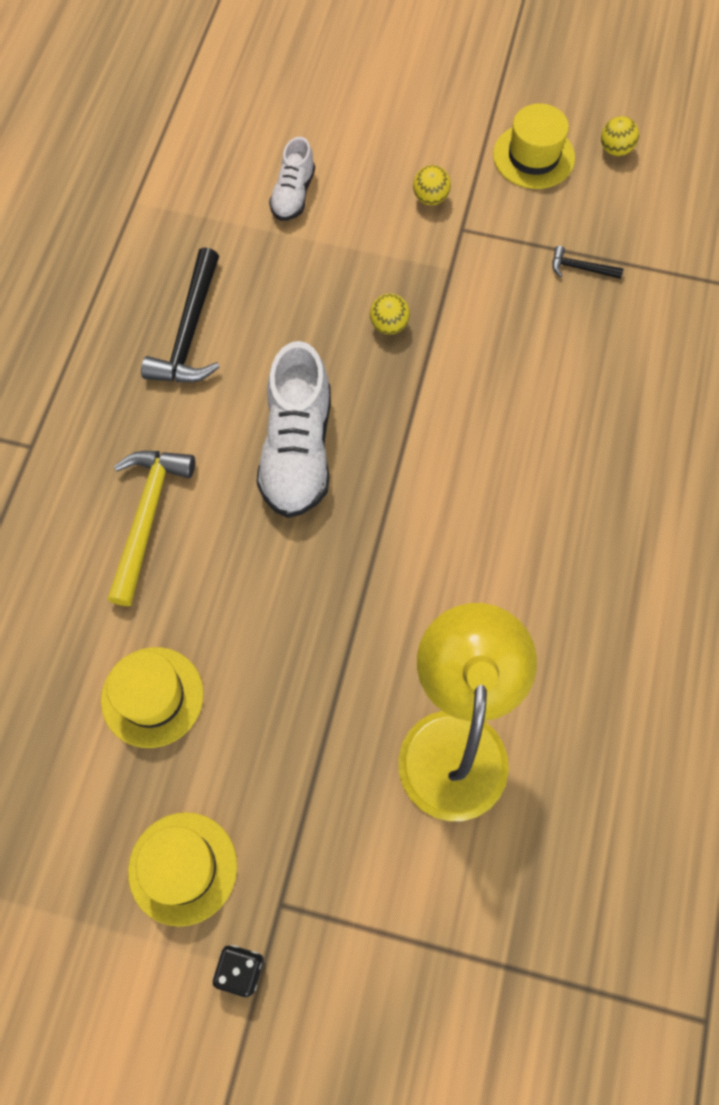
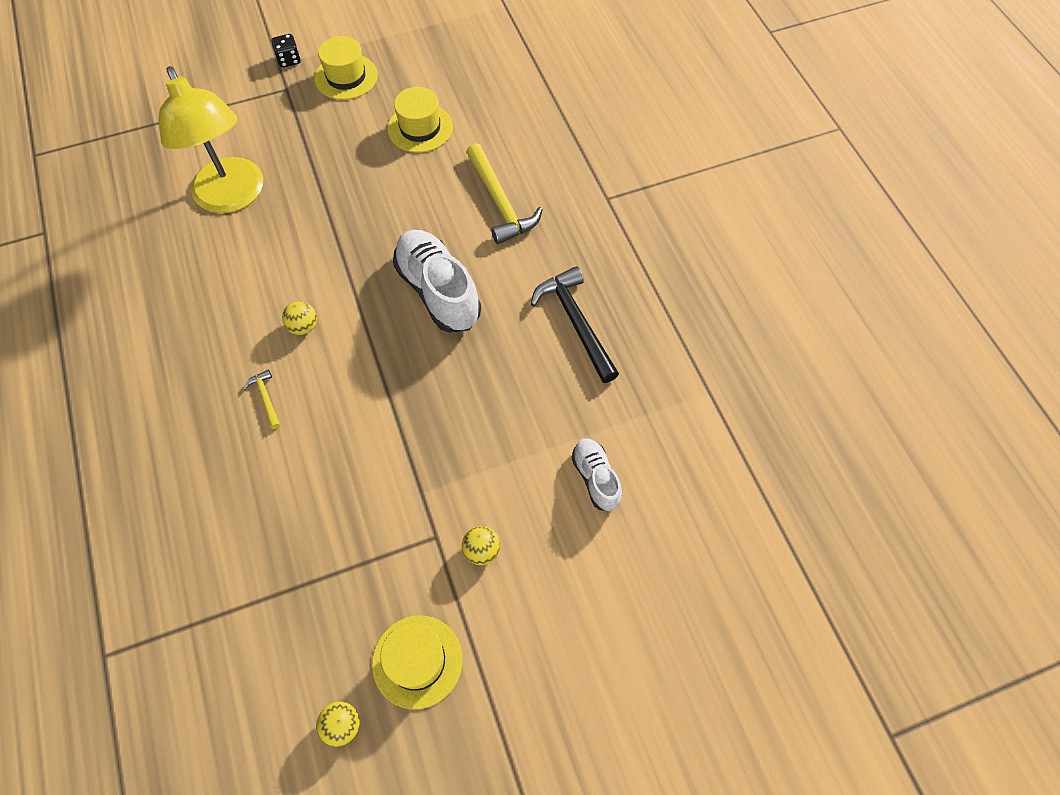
camera: 145 degrees right, 5 degrees down
(389, 325) = (438, 414): yellow ball -> yellow ball (303, 326)
(546, 441) = (266, 398): none -> yellow hammer
(580, 268) = (311, 564): black hammer -> none

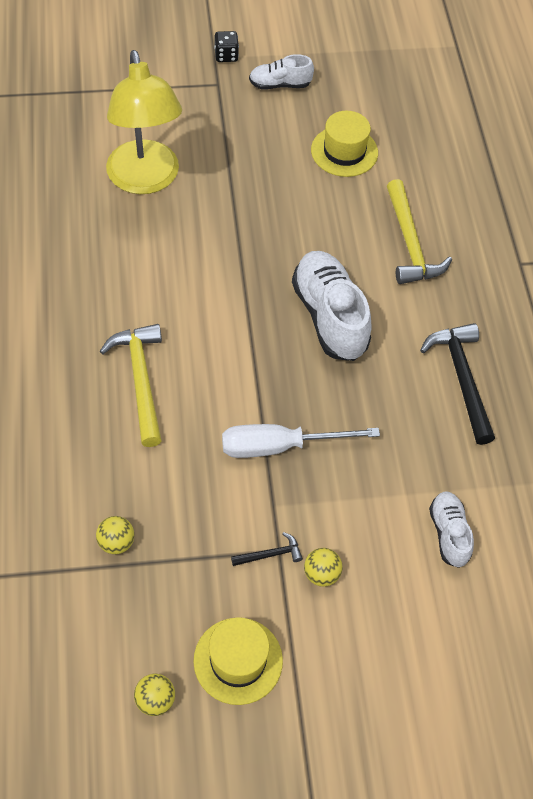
camera: 10 degrees right, 5 degrees down
(266, 398) = (141, 380): yellow hammer -> yellow hammer, size x2.11
(303, 326) = (190, 320): yellow ball -> yellow ball (116, 542)
(346, 77) = (280, 84): yellow hat -> white shoe
(415, 431) = (279, 446): none -> white screwdriver
(428, 543) = (270, 554): none -> black hammer

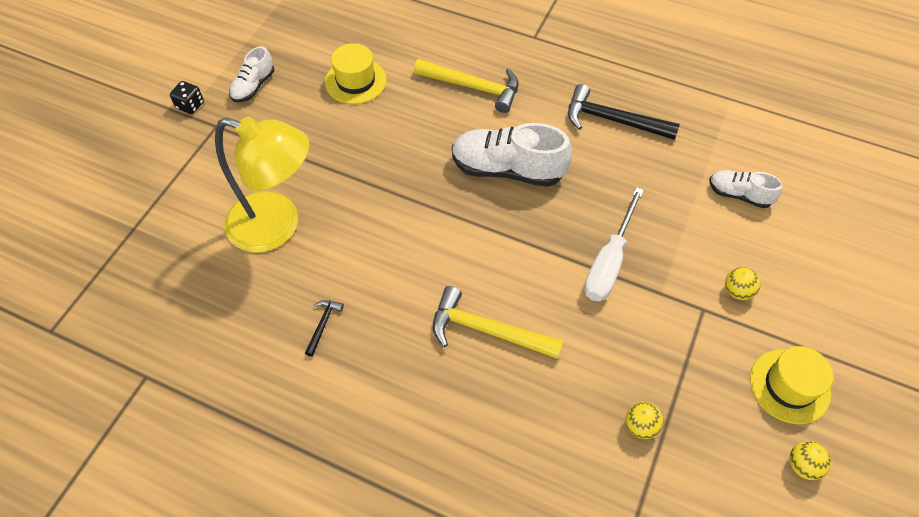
camera: 55 degrees left, 0 degrees up
(270, 554) = (704, 317): black hammer -> black hammer (323, 324)

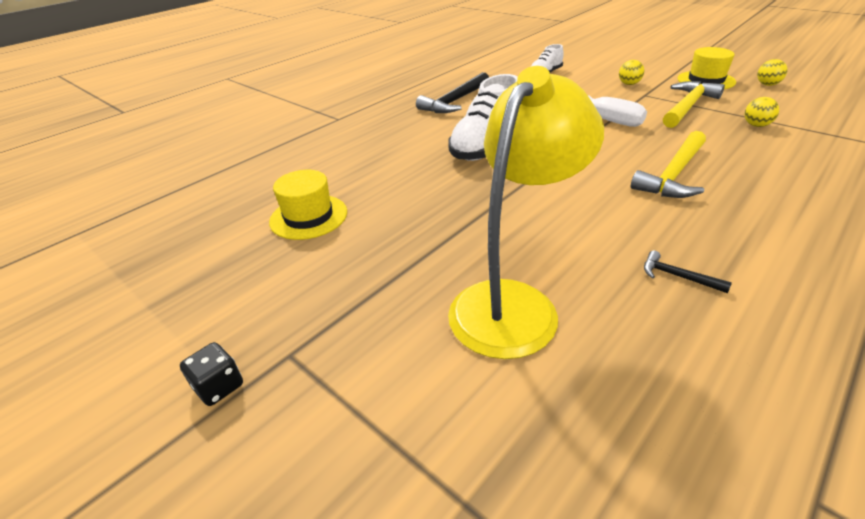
camera: 70 degrees left, 20 degrees down
(253, 86) = (242, 305): white shoe -> none
(473, 87) = (375, 151): yellow hammer -> yellow hammer (688, 106)

